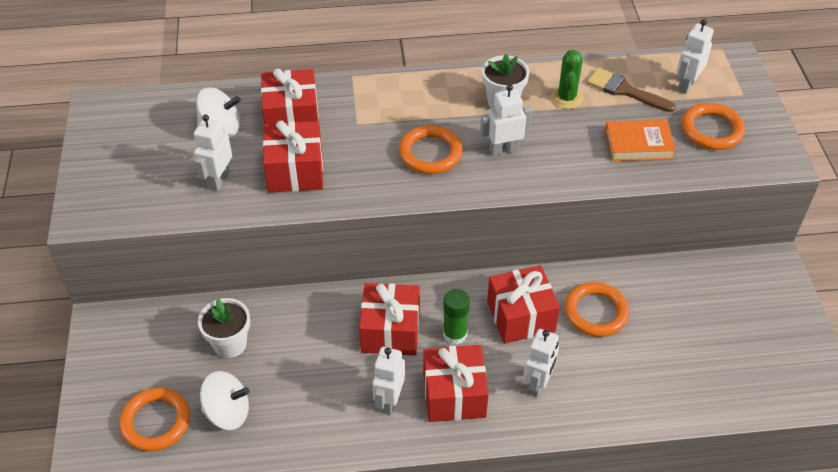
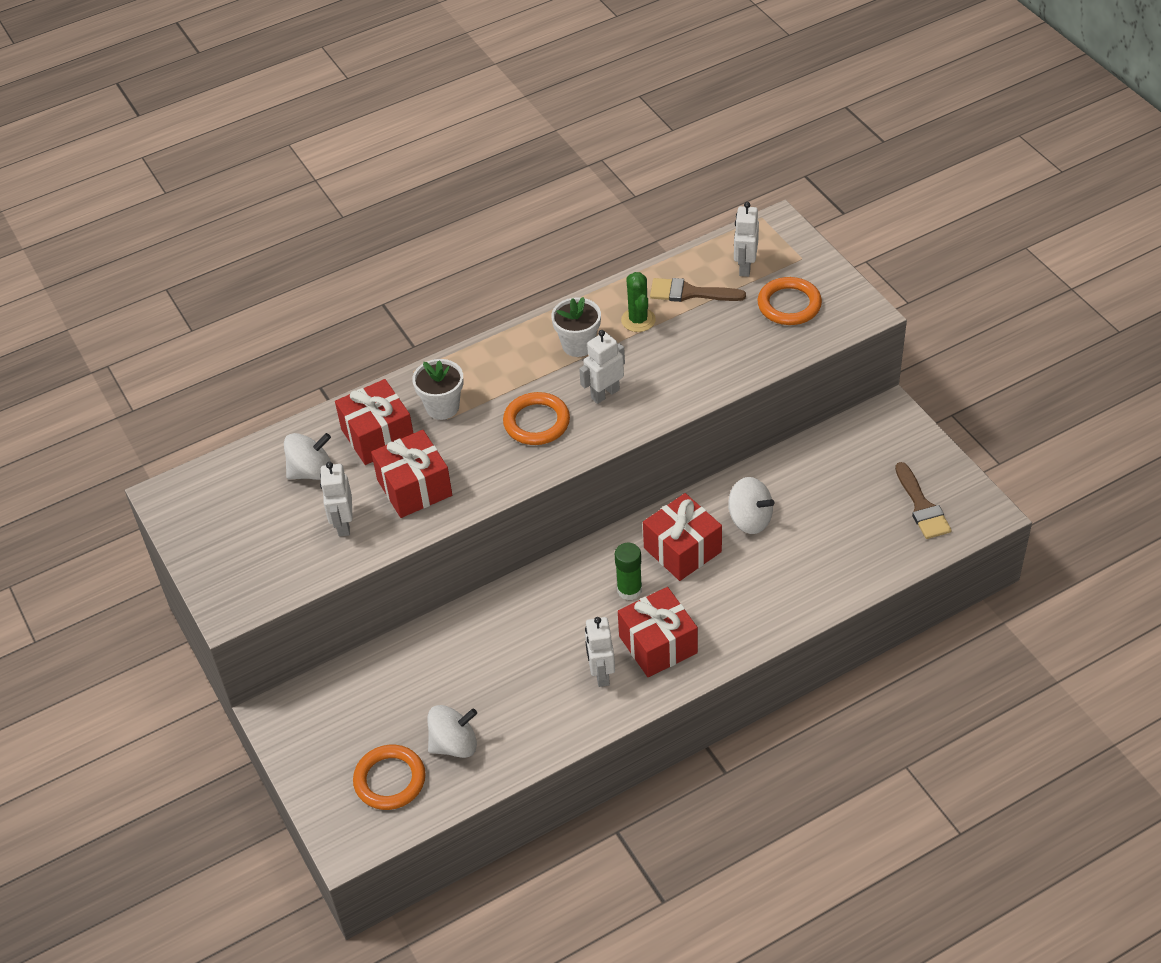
camera: 20 degrees left, 0 degrees up
(230, 344) = (417, 682): white flower pot -> white flower pot (442, 407)
(390, 331) = (567, 611): red gift -> none
(537, 384) = (729, 605): white robot -> none
(596, 312) = (750, 519): orange ring -> white spinning top
(638, 144) = (728, 343): orange book -> none
(766, 362) = (922, 506): none -> brown brush

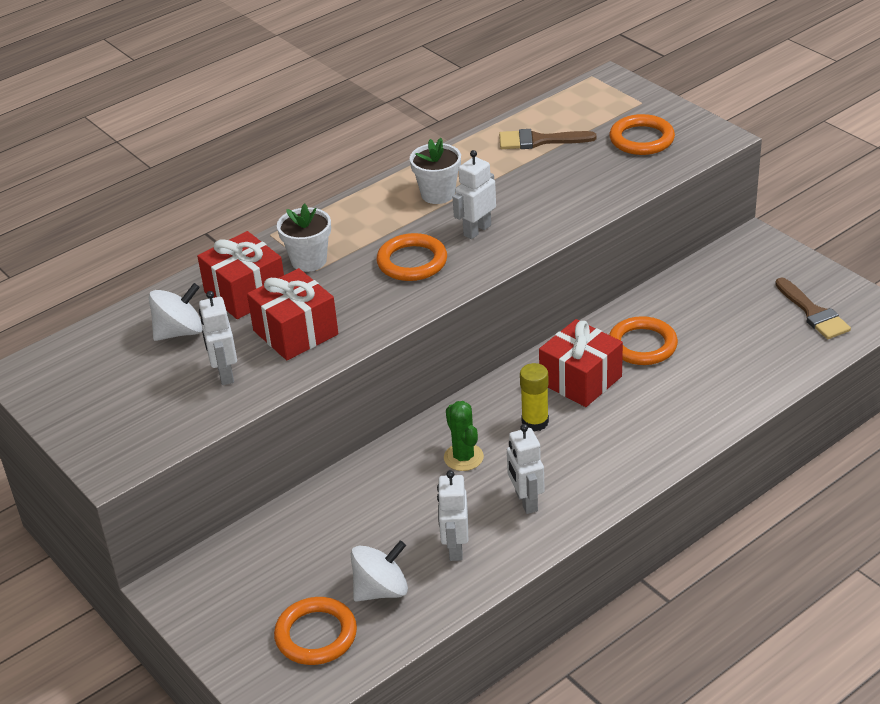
camera: 10 degrees left, 10 degrees down
(629, 590) = (535, 422): green glue stick -> yellow glue stick
(638, 320) = (493, 167): green cactus -> green cactus (463, 457)
(658, 644) = (579, 467): red gift -> none
(745, 267) = (588, 115): white robot -> white robot (455, 548)
(750, 519) = (642, 345): white spinning top -> orange ring

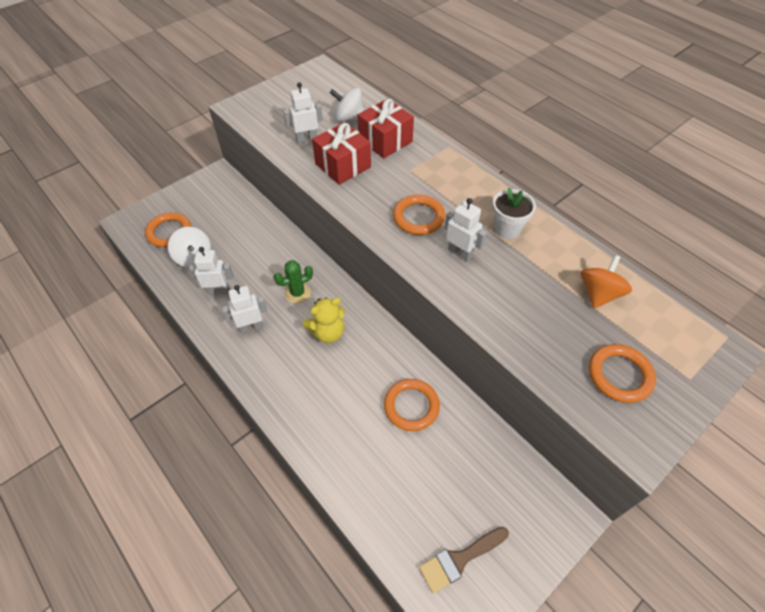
camera: 85 degrees right, 15 degrees up
(179, 332) = (348, 118): white spinning top -> white spinning top turned 135 degrees clockwise
(309, 261) = (420, 166): white flower pot -> none
(535, 422) = (327, 332): yellow glue stick -> yellow teddy bear
(539, 141) = (599, 294): brown brush -> orange spinning top
(580, 380) = (371, 361): red gift -> none

